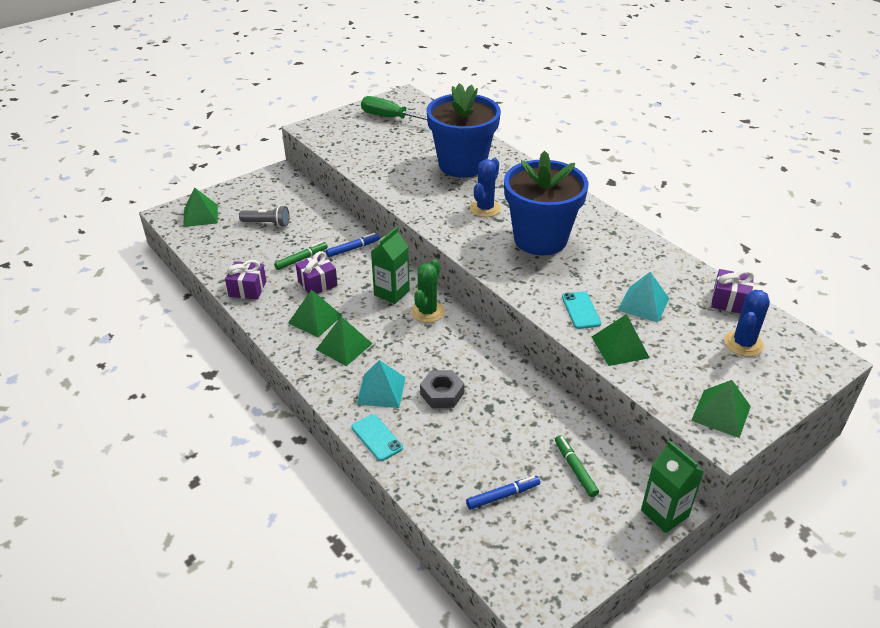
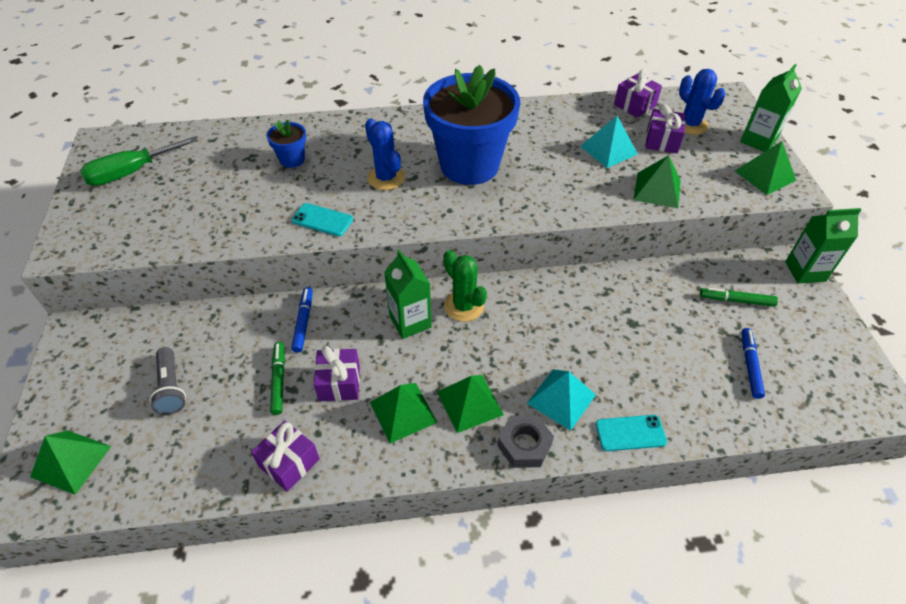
camera: 60 degrees left, 10 degrees up
(267, 223) = (171, 388): grey flashlight -> grey flashlight turned 120 degrees clockwise
(442, 393) = (594, 349): grey nut -> grey nut (524, 445)
(462, 165) = (292, 159): blue flower pot -> blue flower pot, size x0.42
(581, 310) = (593, 189): turquoise phone -> turquoise phone (322, 220)
(694, 332) = (662, 141): none -> purple gift
(774, 397) = (758, 141): none -> green carton

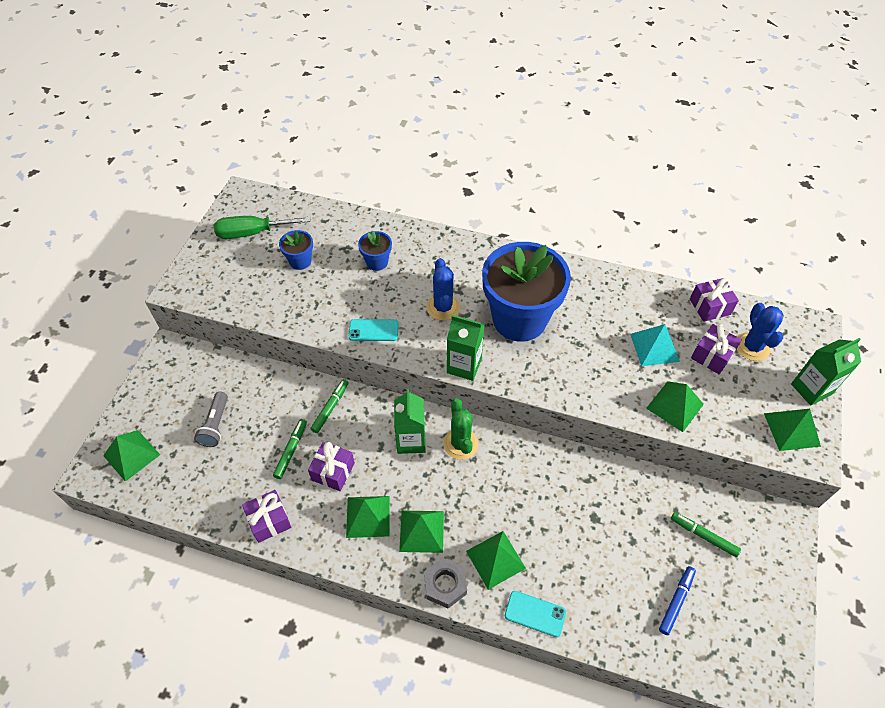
camera: 25 degrees right, 5 degrees up
(203, 182) = (300, 261): none -> blue flower pot
(303, 322) = (330, 408): blue marker -> green marker
(322, 220) = (373, 330): turquoise phone -> turquoise phone turned 45 degrees counterclockwise
(561, 399) = (495, 559): turquoise pyramid -> green pyramid
(805, 271) = (791, 535): green carton -> green carton (464, 366)

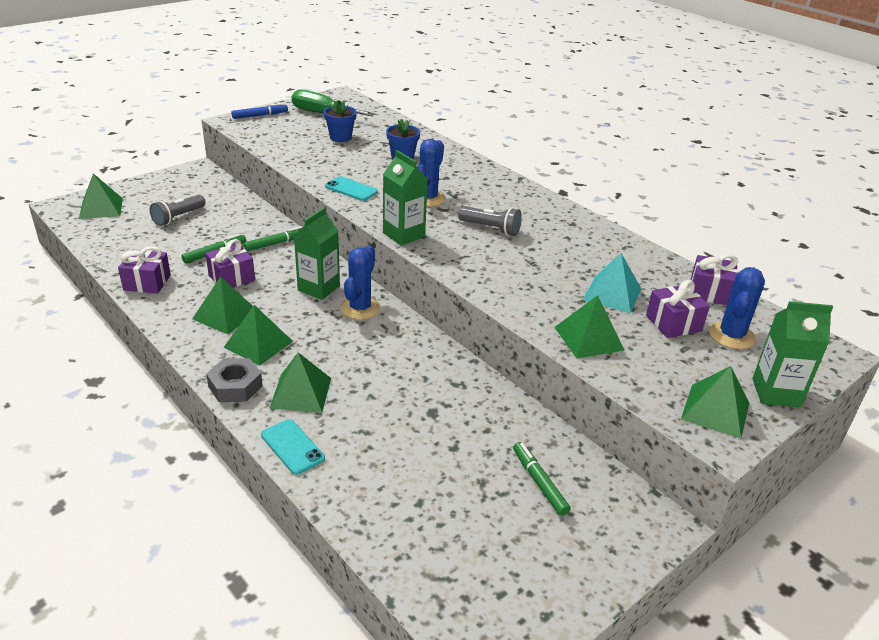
camera: 30 degrees right, 20 degrees down
(460, 444) = (360, 308): green cactus -> blue cactus
(519, 319) = (491, 228): blue flower pot -> grey flashlight
(676, 601) = (450, 515): blue marker -> blue marker (260, 115)

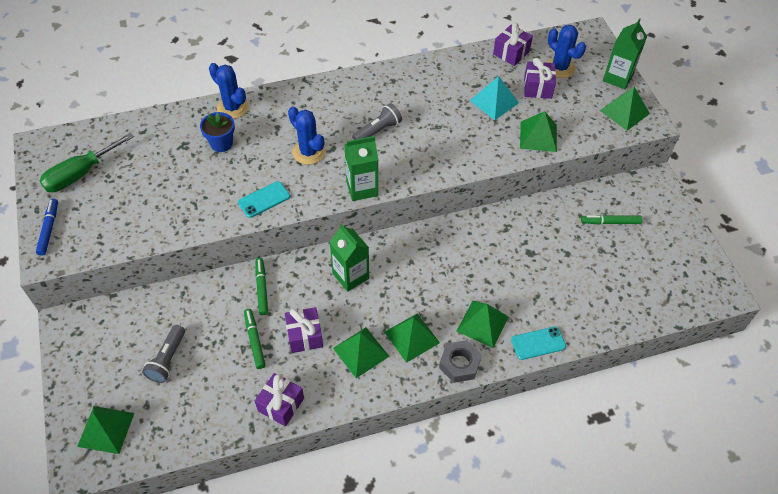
camera: 65 degrees left, 20 degrees up
(178, 217) = (167, 359): grey flashlight -> grey flashlight turned 45 degrees clockwise
(340, 137) = (149, 176): blue flower pot -> none
(360, 308) = (392, 256): blue cactus -> blue cactus (232, 108)

